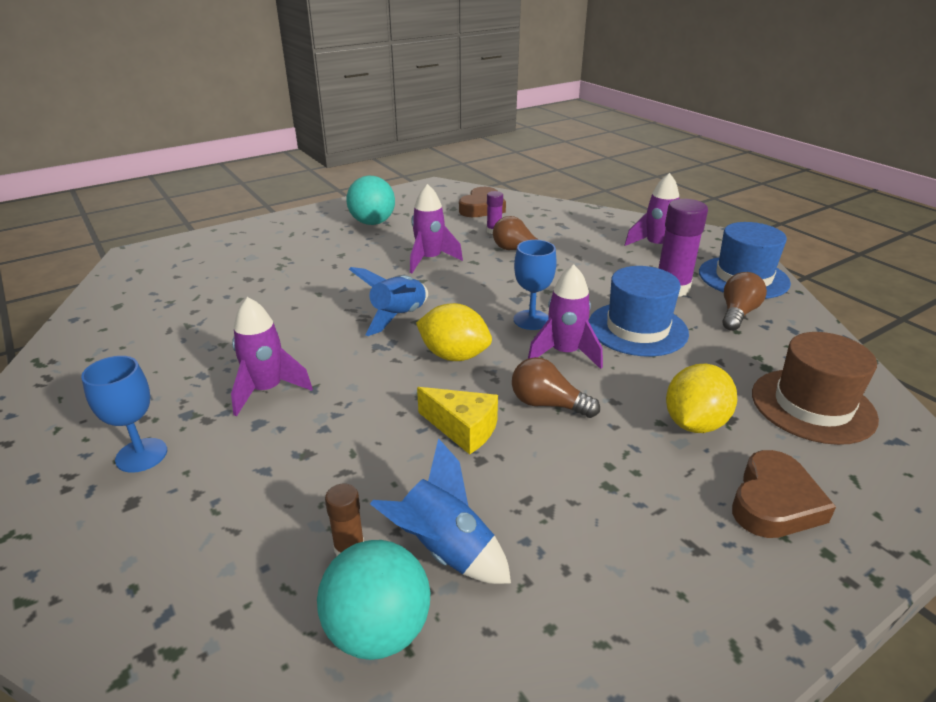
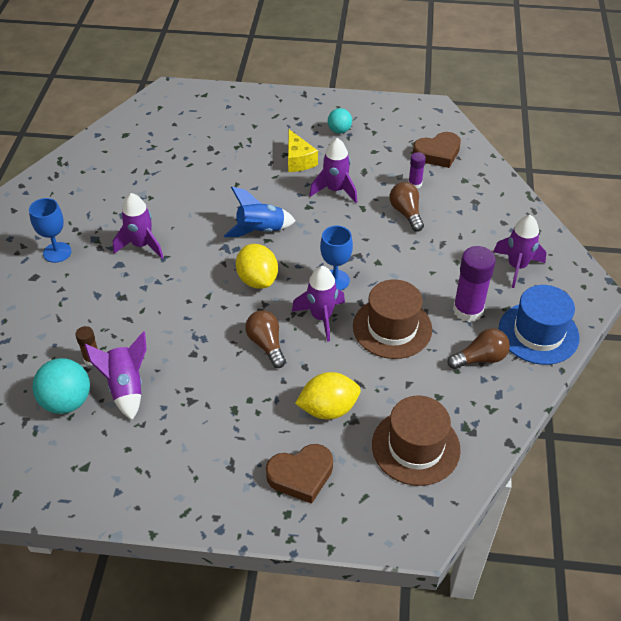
camera: 40 degrees right, 15 degrees up
(372, 223) = (339, 130): turquoise ball -> turquoise ball, size x0.60
(445, 551) = (126, 387): blue rocket -> purple rocket
(463, 429) = (206, 331): yellow cheese -> yellow cheese (298, 160)
(637, 329) = (392, 328): blue hat -> brown hat

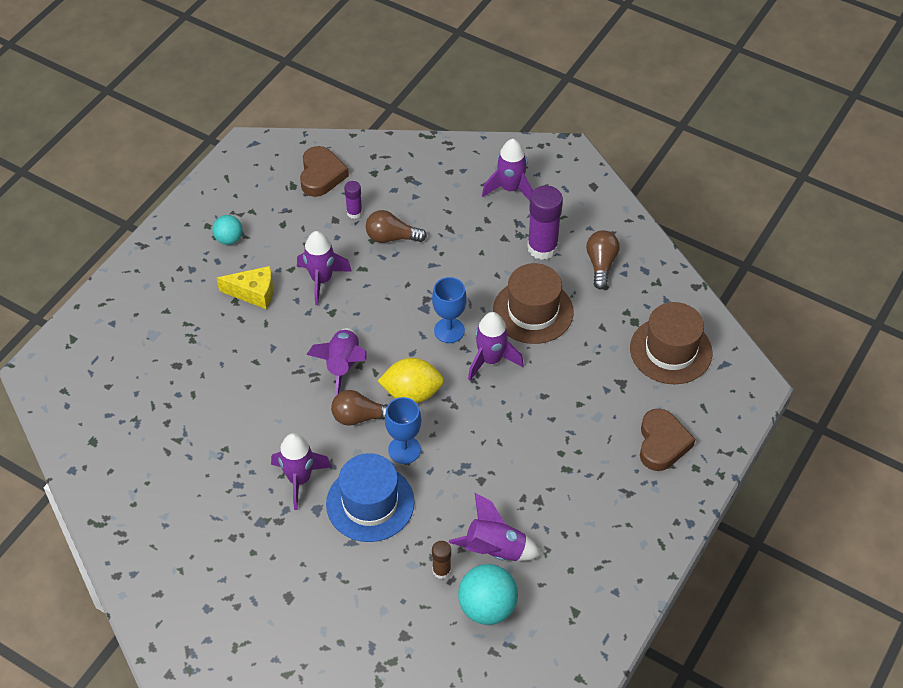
camera: 65 degrees left, 5 degrees up
(57, 252) = (261, 564): blue goblet -> blue goblet (404, 450)
(260, 231) = (343, 366): blue rocket -> purple rocket
(266, 344) = (501, 416): brown light bulb -> brown light bulb (360, 417)
(328, 409) = (601, 396): yellow lemon -> none
(538, 333) = (594, 212): blue hat -> blue hat (370, 503)

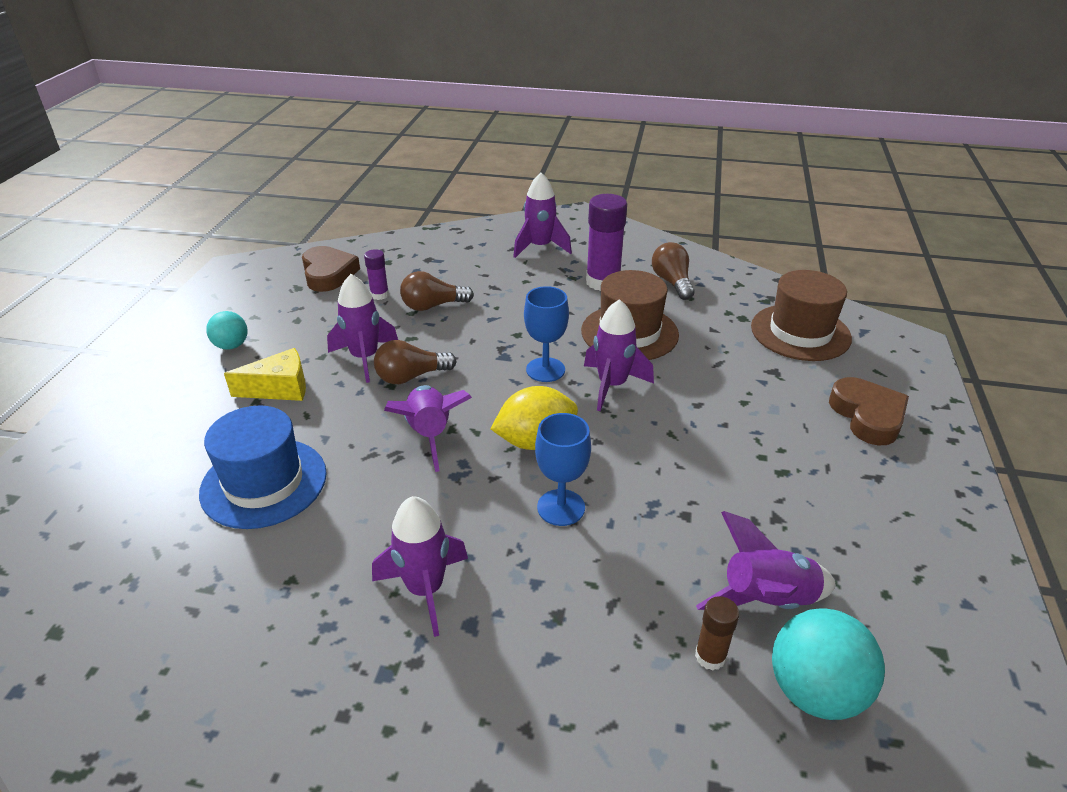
camera: 20 degrees left, 15 degrees down
(360, 417) = (480, 485): brown light bulb -> brown light bulb (411, 377)
(370, 503) = (548, 591): blue hat -> blue hat (264, 482)

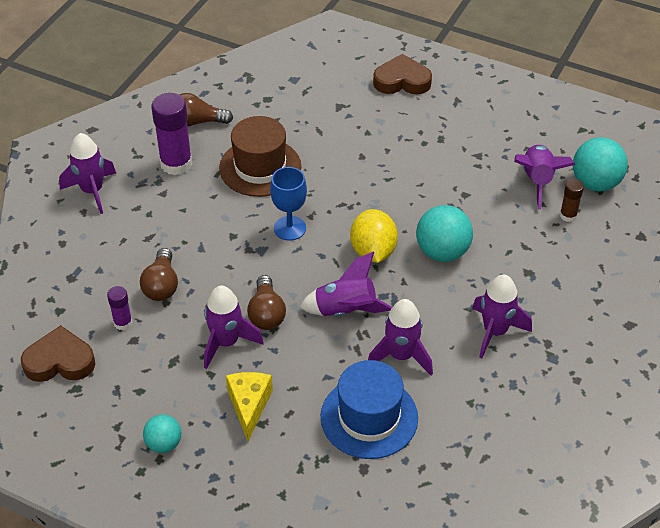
camera: 75 degrees left, 10 degrees up
(561, 507) = (442, 252): blue goblet -> turquoise ball
(612, 385) = (324, 195): purple rocket -> purple rocket (401, 356)
(800, 332) = (299, 76): brown hat -> none

